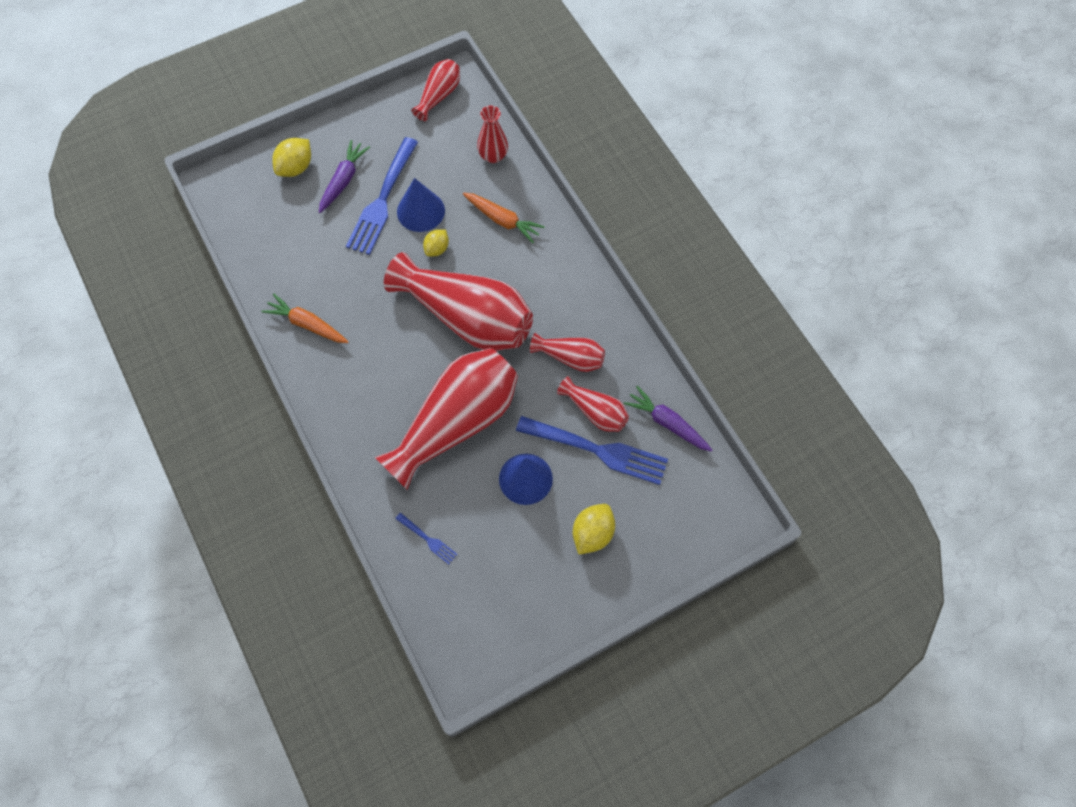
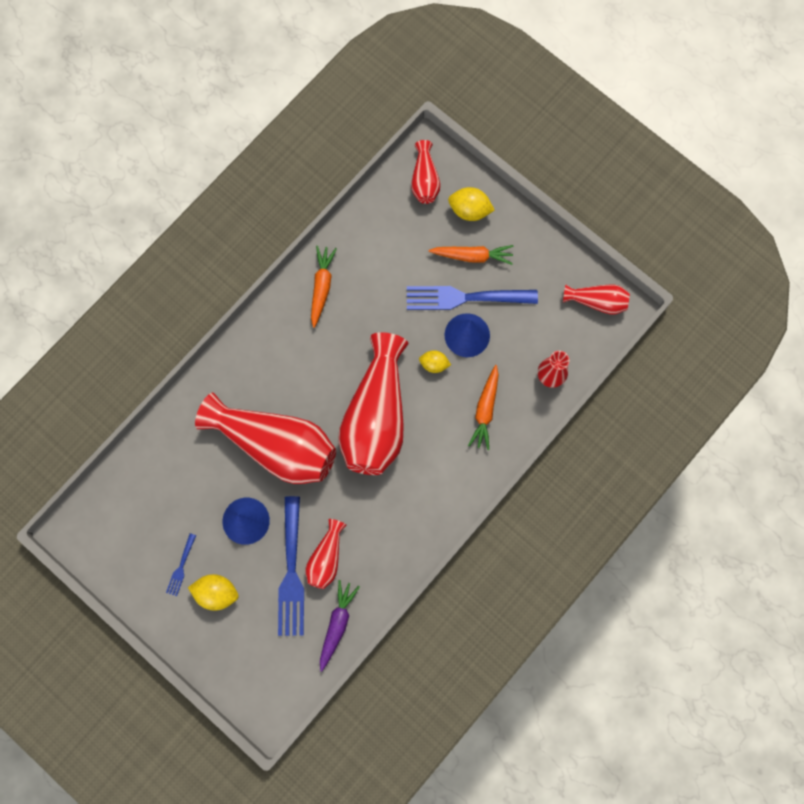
camera: 70 degrees right, 10 degrees up
(343, 180) = (472, 256): purple carrot -> orange carrot
(428, 539) = (168, 461): blue fork -> blue fork (181, 567)
(570, 358) = (370, 519): red vase -> red vase (424, 180)

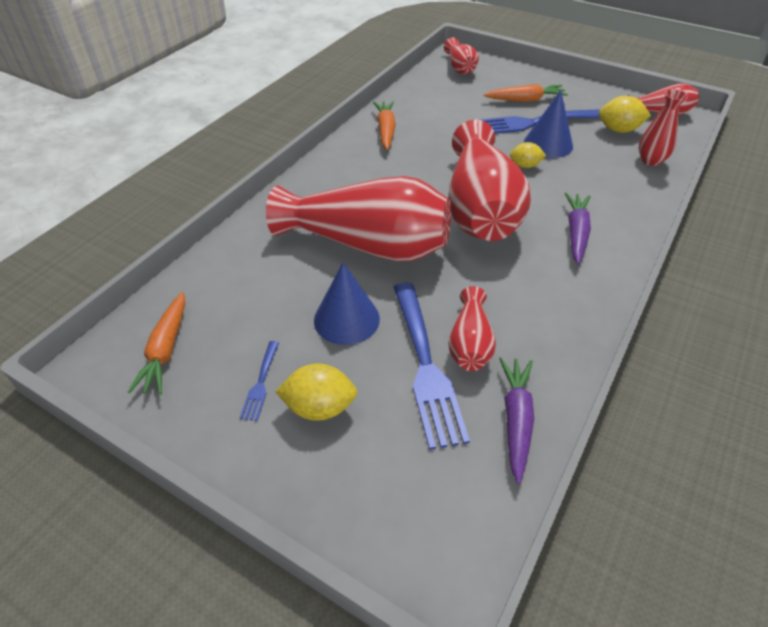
camera: 10 degrees left, 30 degrees down
(444, 459) = (576, 232): none -> purple carrot
(469, 210) = (508, 78): yellow lemon -> yellow lemon (618, 130)
(485, 410) = (599, 190): orange carrot -> orange carrot (165, 350)

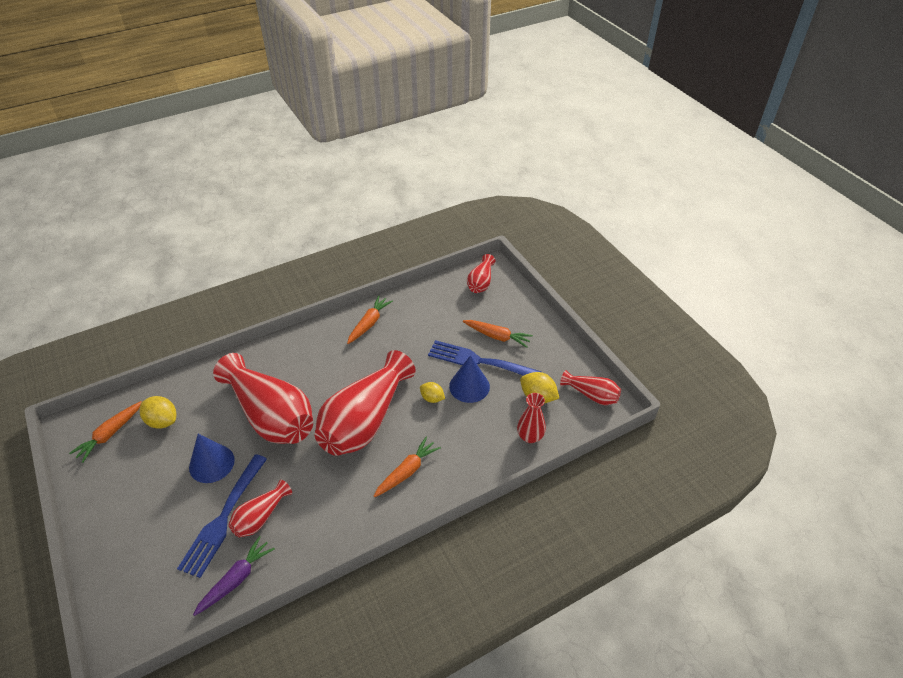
camera: 30 degrees right, 0 degrees up
(260, 383) = (135, 481): blue fork -> none
(319, 407) = (149, 512): yellow lemon -> yellow lemon (162, 421)
(576, 232) = (407, 471): purple carrot -> orange carrot

